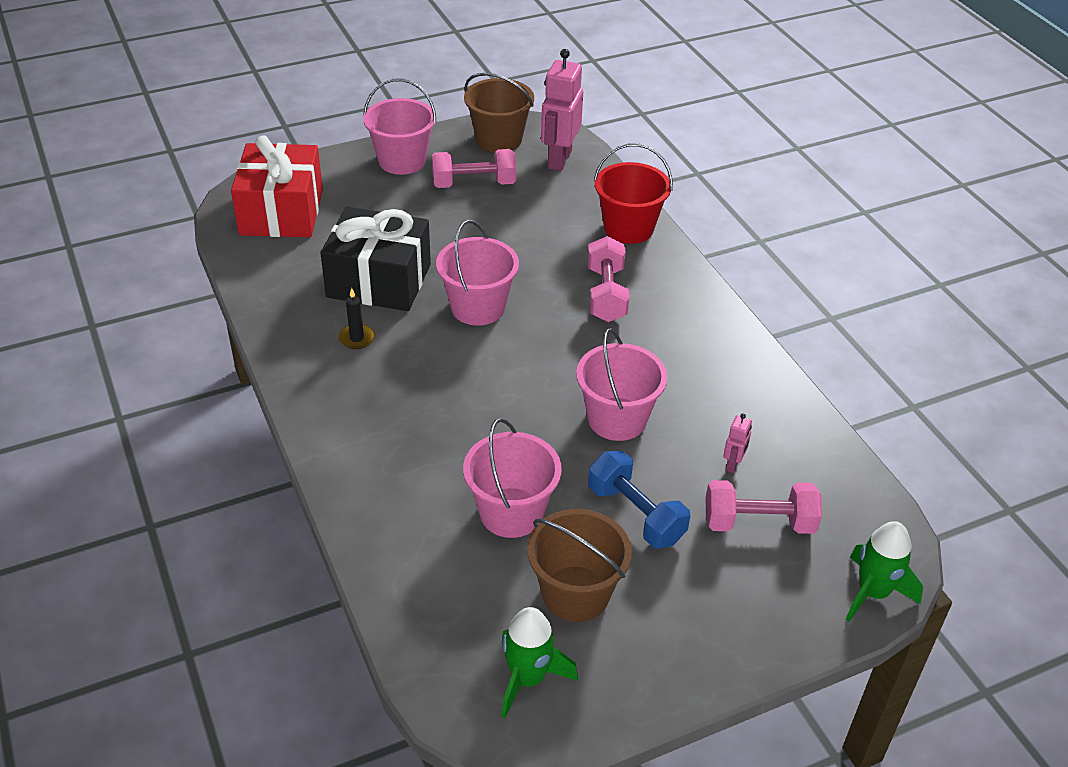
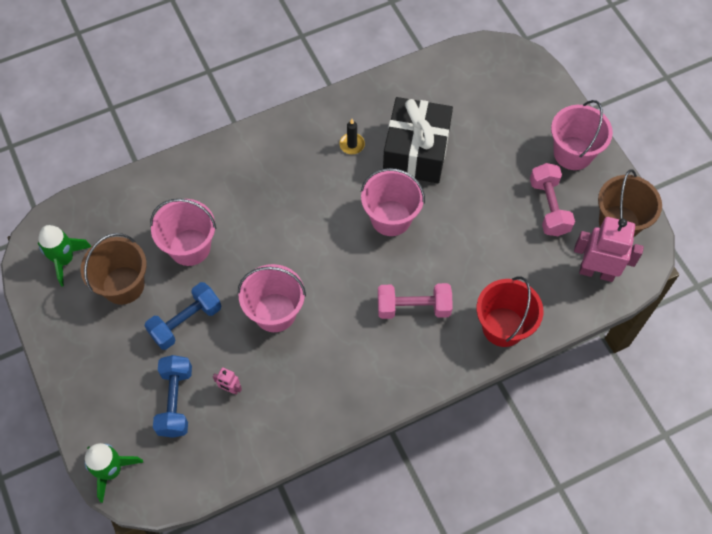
camera: 90 degrees right, 20 degrees up
(281, 212) = (491, 81): red gift -> none
(758, 523) = (175, 401): pink dumbbell -> blue dumbbell

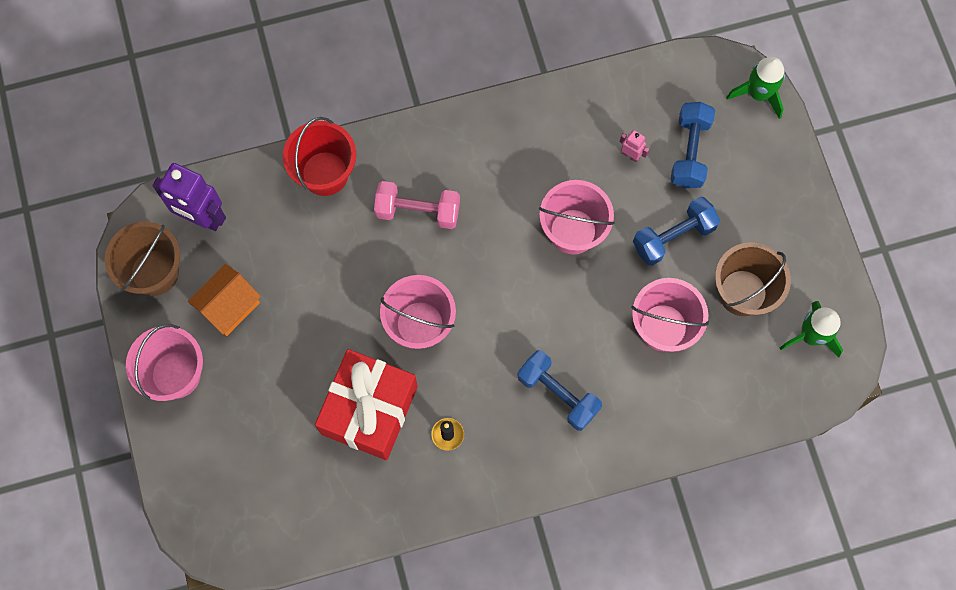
camera: 170 degrees left, 10 degrees up
(270, 185) = (558, 394): none -> blue dumbbell
(416, 152) = (369, 410): black gift -> red gift
(549, 207) = (229, 306): pink dumbbell -> orange house
(596, 272) = (202, 218): pink robot -> purple robot

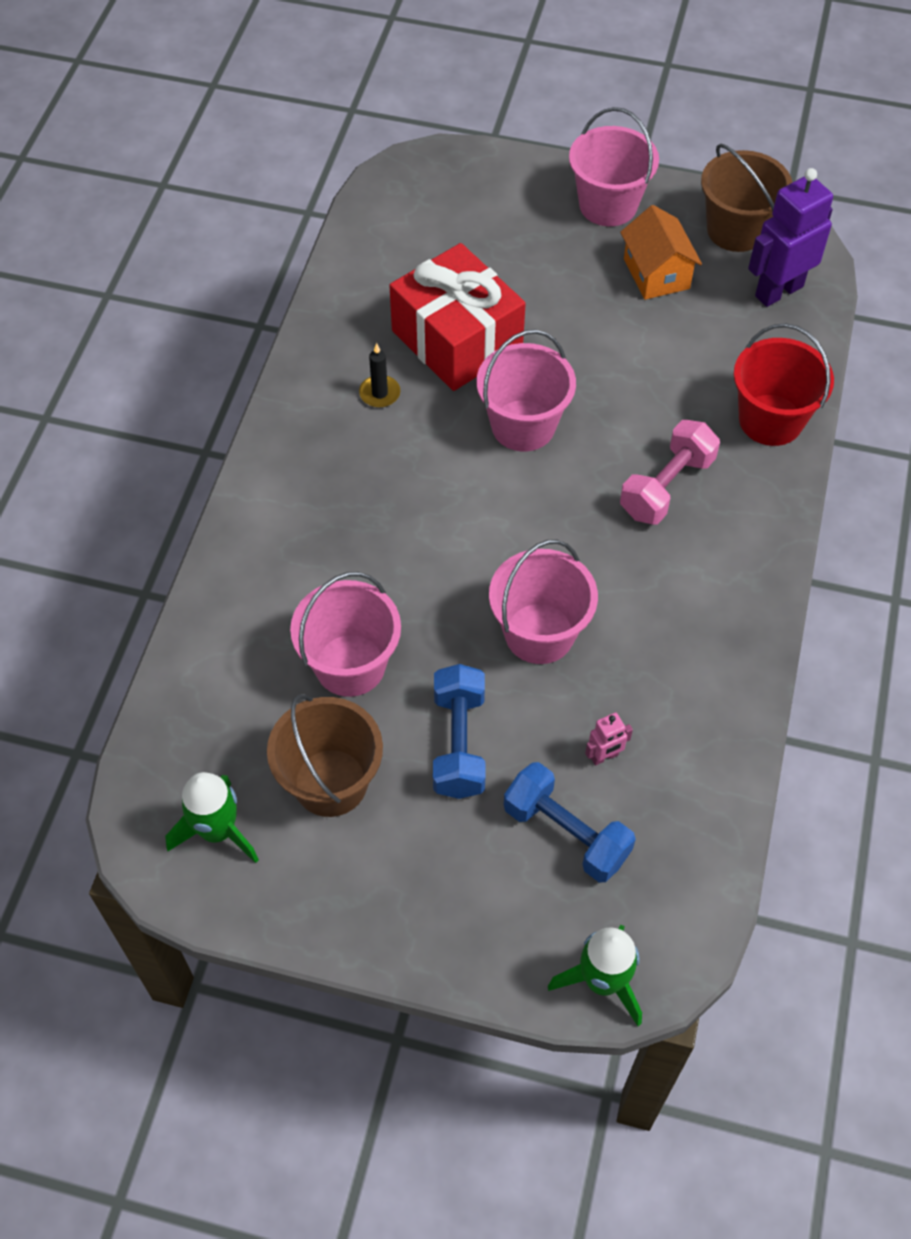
camera: 120 degrees right, 15 degrees down
(558, 394) = (349, 515): blue dumbbell -> none

